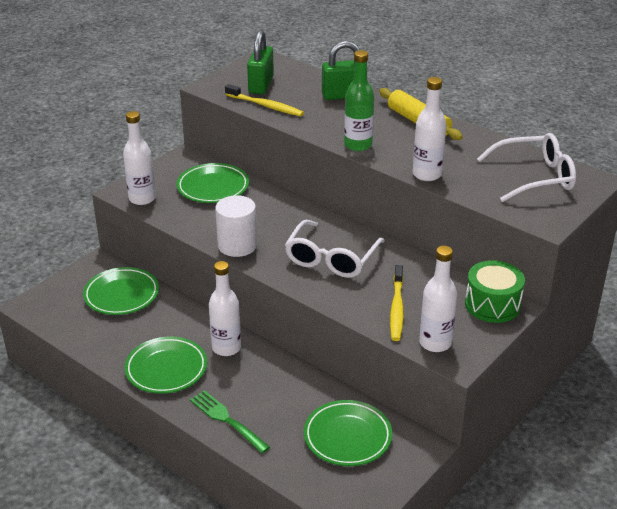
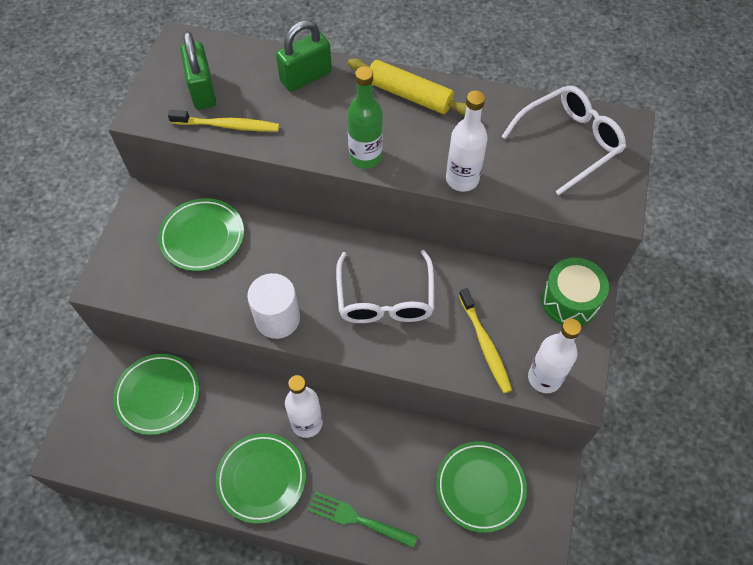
camera: 25 degrees left, 25 degrees up
(142, 199) = (132, 286): white bottle -> none

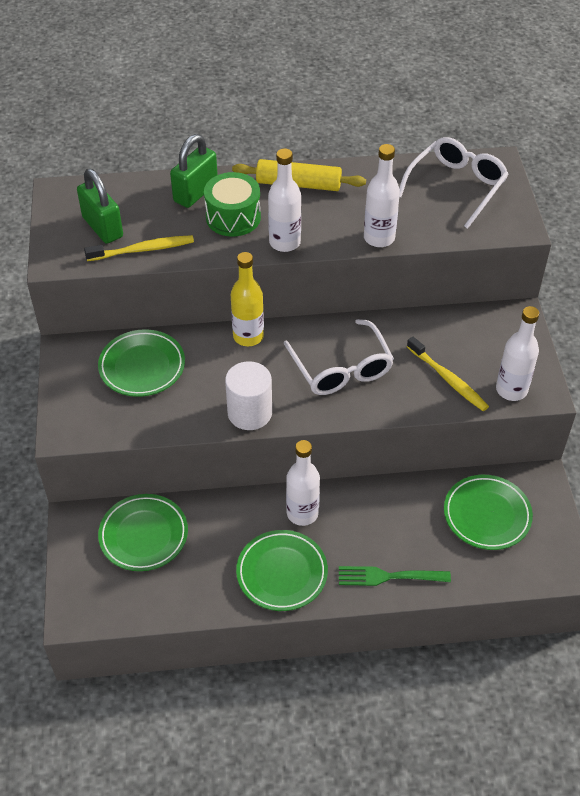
camera: 20 degrees left, 10 degrees down
(313, 235) = (248, 336): none -> yellow bottle
(365, 157) = (284, 242): green bottle -> white bottle
(570, 300) = (504, 324): green drum -> green drum (233, 217)

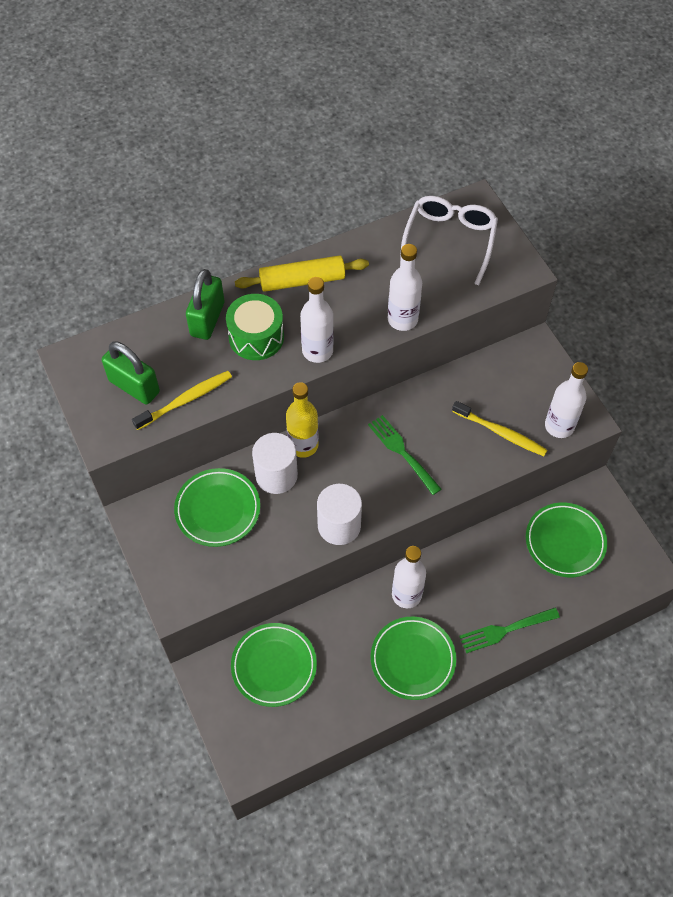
camera: 20 degrees left, 10 degrees up
(210, 354) = (276, 475): none -> white cylinder
(341, 368) = (402, 452): white glasses -> green fork

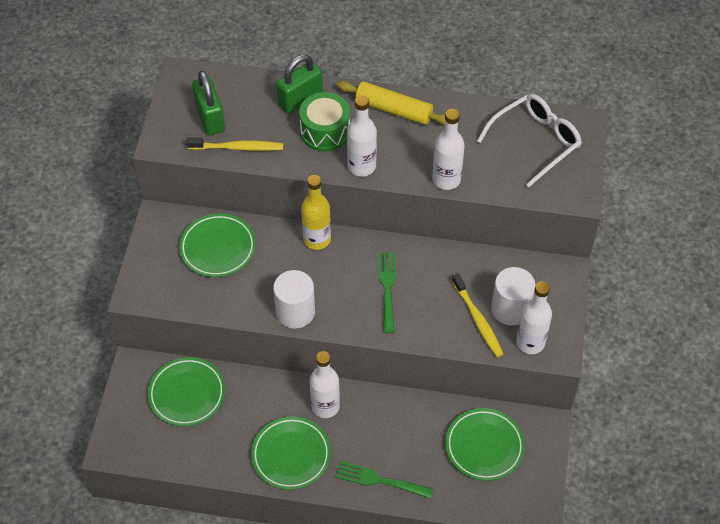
camera: 35 degrees right, 5 degrees down
(276, 475) = (279, 249): white cylinder -> white cylinder (510, 309)

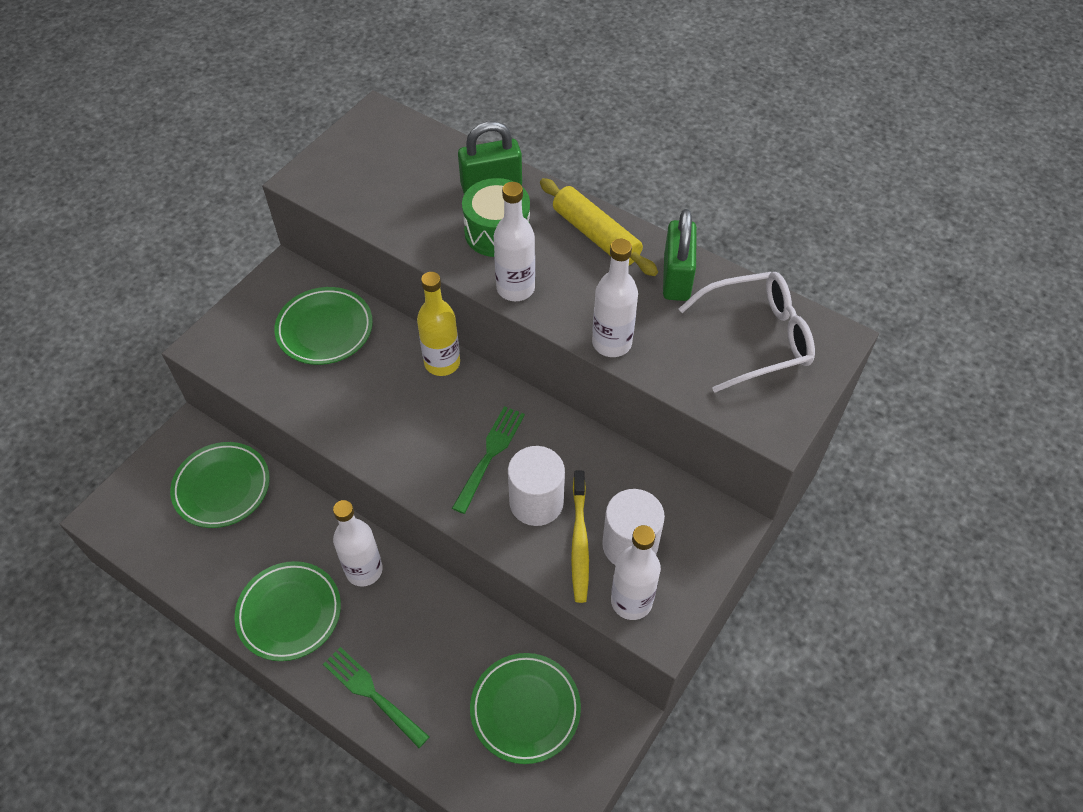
camera: 25 degrees right, 0 degrees up
(210, 118) = (375, 171): green padlock -> green padlock (676, 278)
(238, 148) = (384, 215): yellow toothbrush -> none
(295, 312) = (364, 439): white cylinder -> white cylinder (536, 502)

